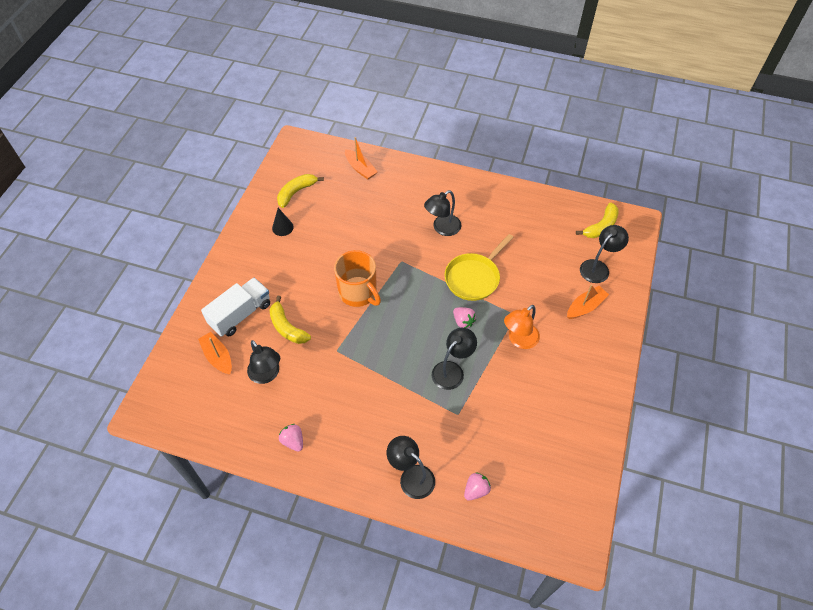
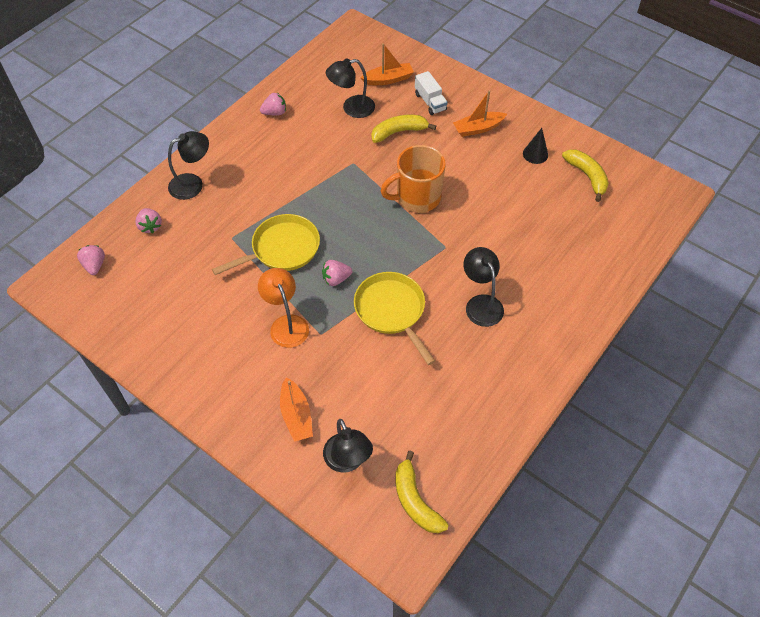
camera: 110 degrees right, 0 degrees up
(240, 314) = (430, 102): white truck -> white truck, size x0.63
(360, 168) = (612, 247): orange boat -> orange boat (478, 128)
(452, 370) = (282, 249): black lamp -> yellow pan
(539, 517) = (95, 265): none -> pink strawberry

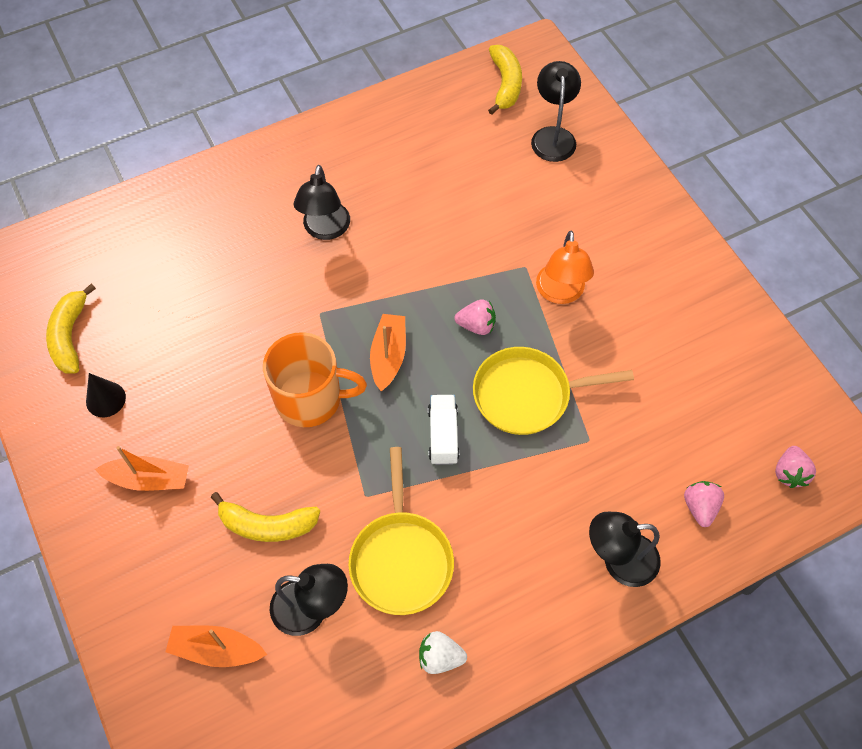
camera: 155 degrees left, 5 degrees up
(275, 113) = (440, 657): pink strawberry -> white strawberry
(296, 415) = (587, 194): orange boat -> orange boat (388, 356)
(392, 311) = (430, 261): yellow pan -> yellow pan (401, 559)
(430, 102) = (182, 566): white truck -> white truck (443, 435)

